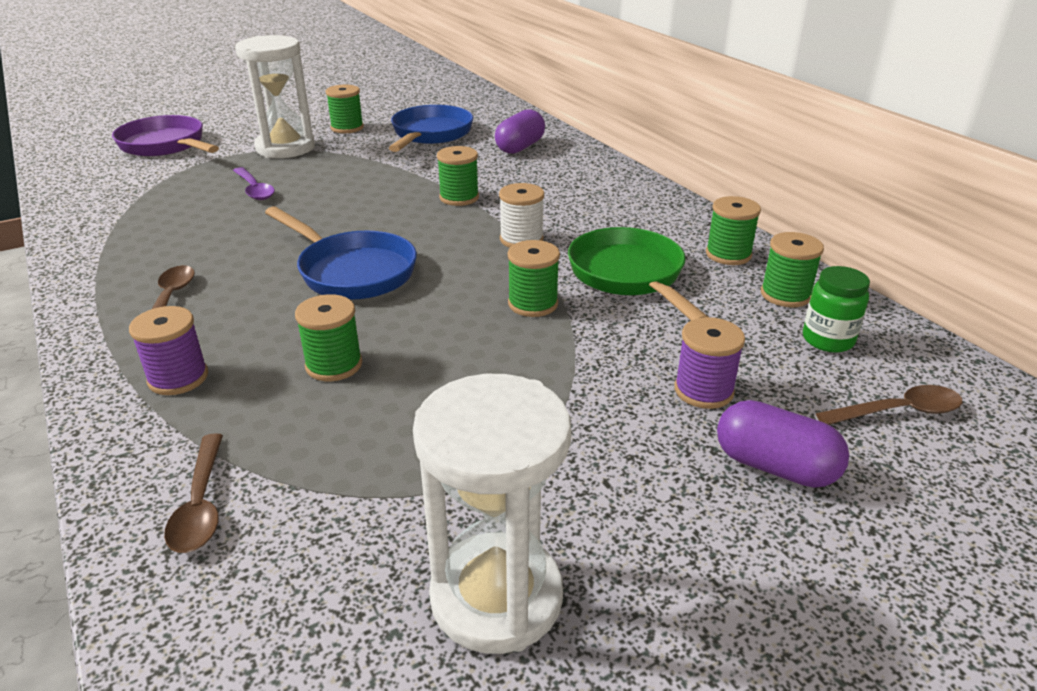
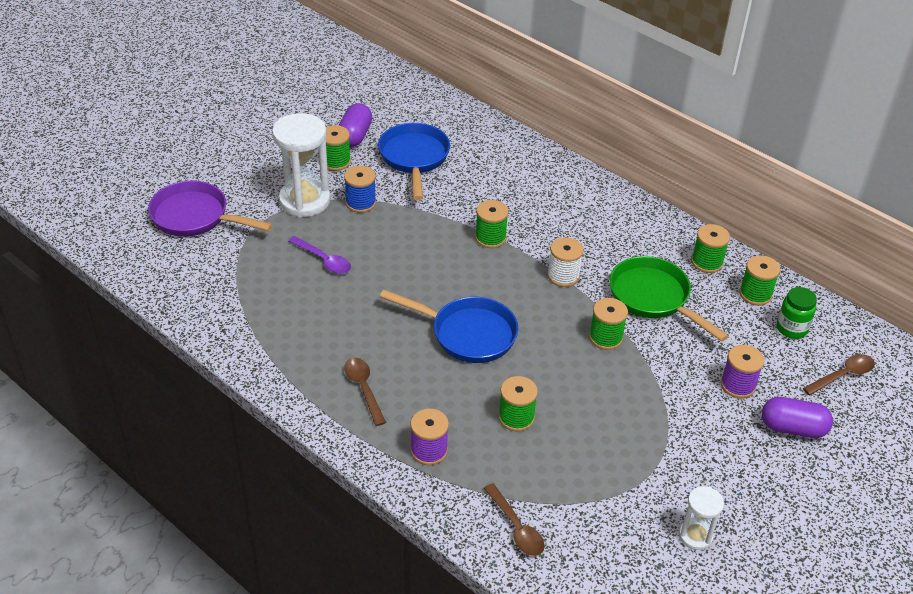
camera: 20 degrees left, 10 degrees up
(341, 156) = (360, 203): none -> blue spool
(496, 597) = (695, 536): white hourglass -> white hourglass, size x0.52
(520, 147) = (499, 163): purple capsule -> purple capsule (355, 136)

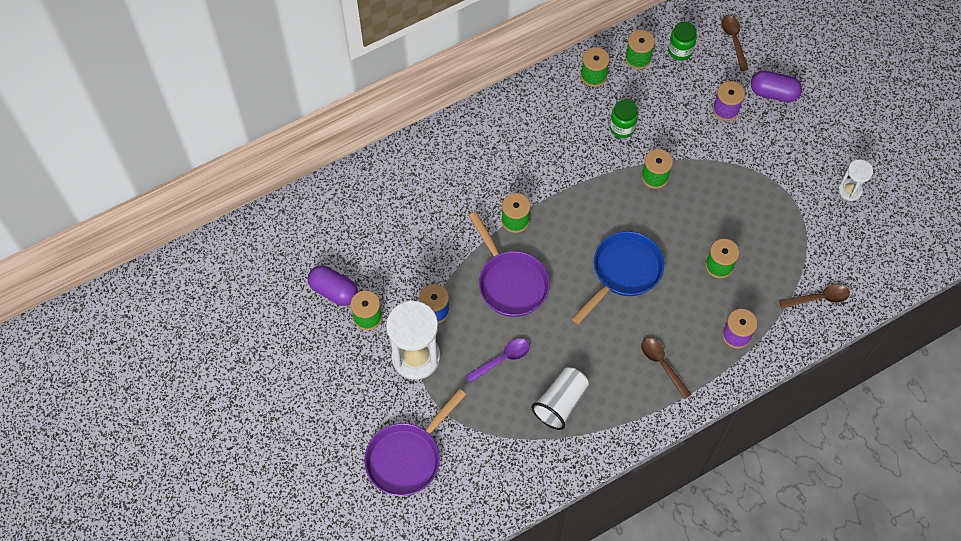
camera: 70 degrees left, 20 degrees up
(288, 313) = (560, 403): none -> white cup
(363, 389) = (662, 365): brown spoon -> brown spoon turned 60 degrees clockwise
(414, 158) = (387, 249): blue pan -> none
(415, 248) = (510, 282): none -> purple pan
(563, 276) = (578, 182): white spool -> none
(653, 298) = (622, 128): green pan -> green jar
(793, 428) = (773, 93): purple capsule -> purple capsule turned 75 degrees clockwise

